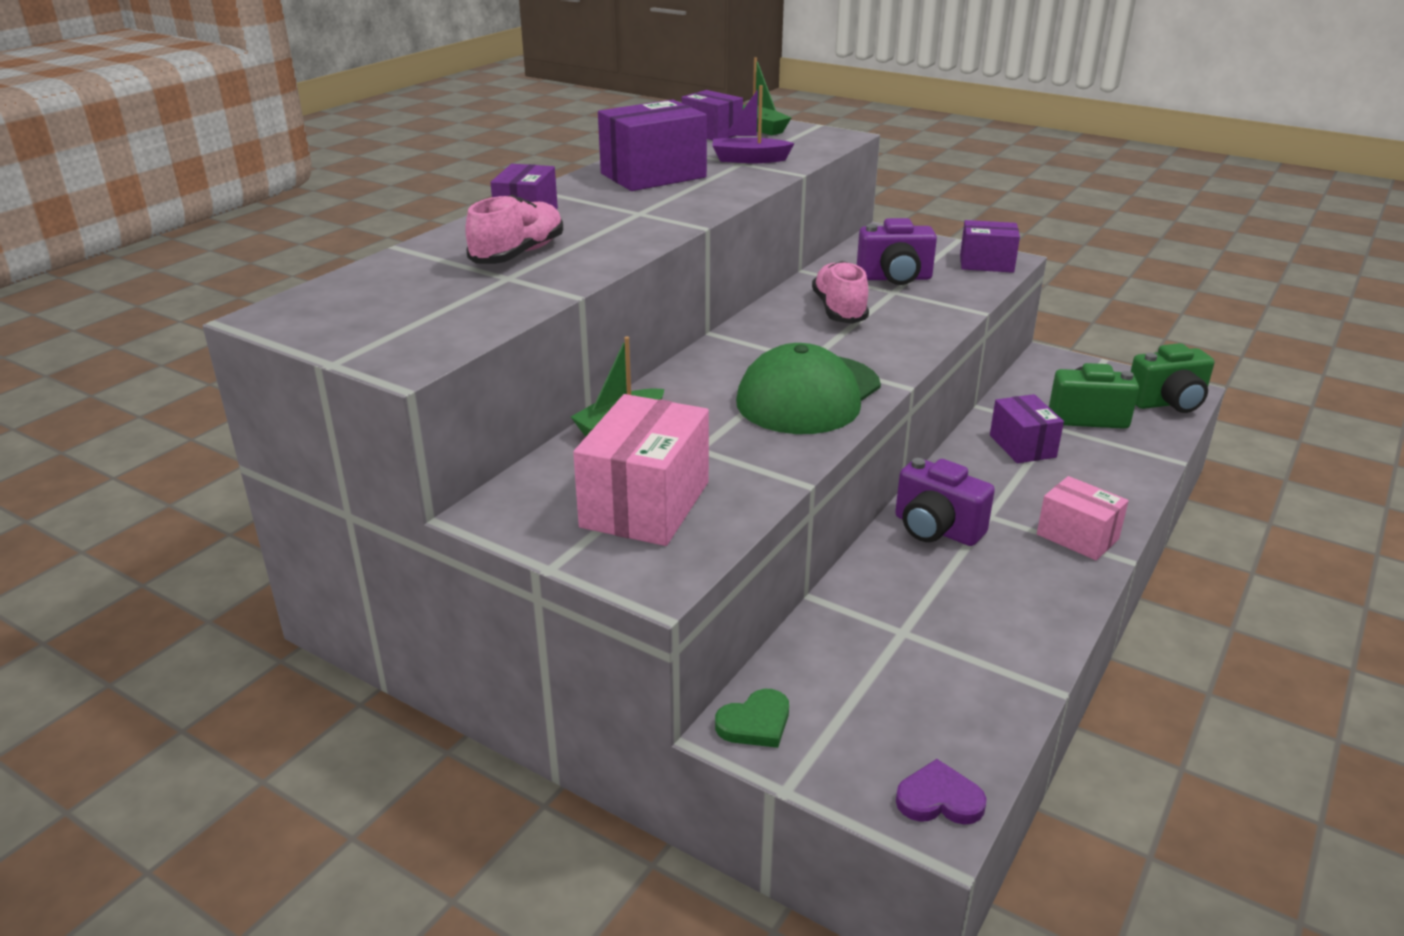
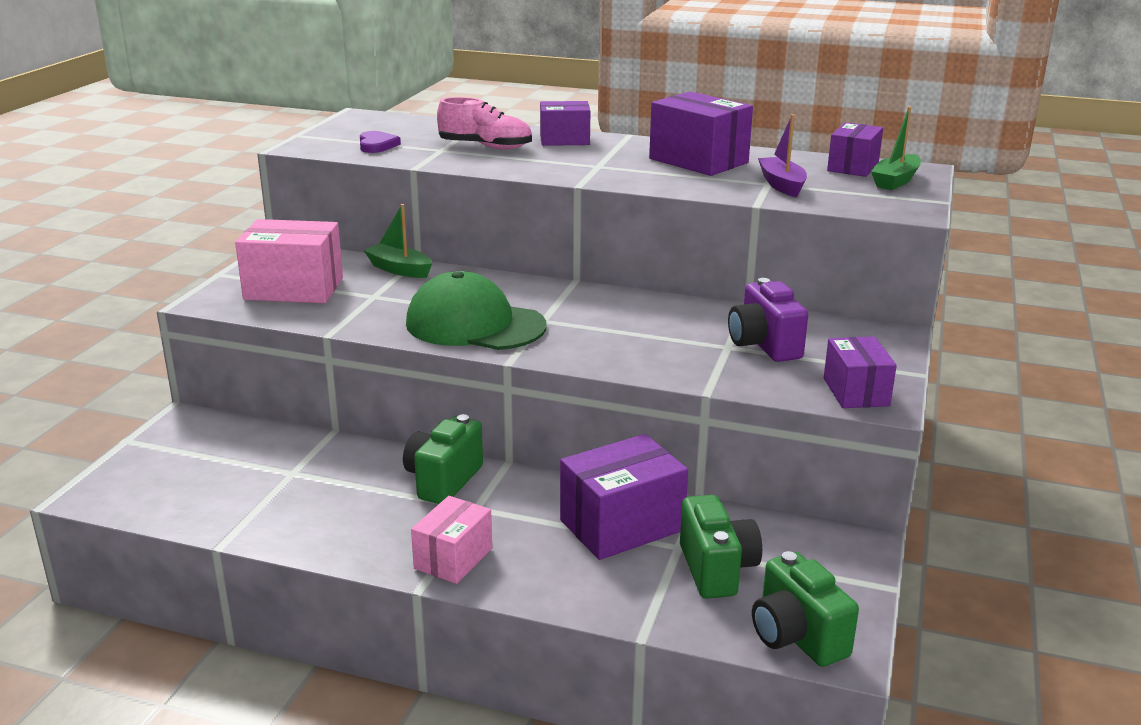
camera: 75 degrees right, 5 degrees down
(755, 723) = (189, 424): green heart -> none
(839, 310) = (660, 325): pink shoe -> none
(936, 529) = (443, 481): purple camera -> green camera
(939, 799) = (109, 495): purple heart -> purple heart (377, 145)
(1022, 446) = (622, 525): purple box -> purple box, size x1.58

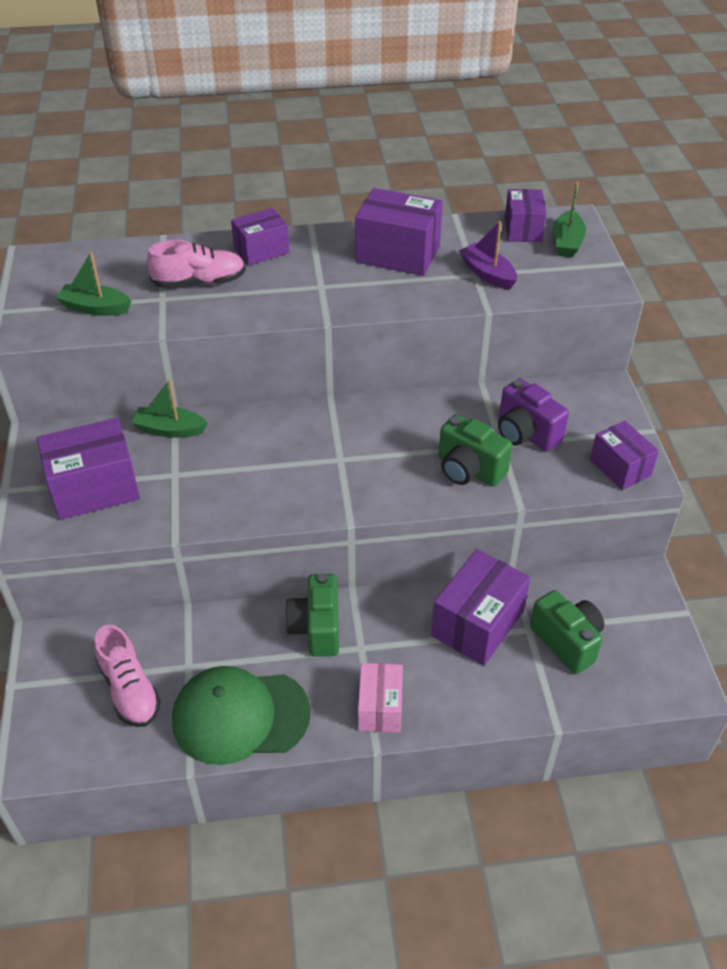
camera: 25 degrees left, 20 degrees up
(223, 472) = (129, 690): none -> pink shoe
(294, 289) = (94, 488): pink box -> purple box
(377, 145) = (95, 308): purple heart -> green boat
(475, 324) = (289, 484): green cap -> green cap (240, 716)
(796, 637) = (652, 684): green camera -> green camera (469, 470)

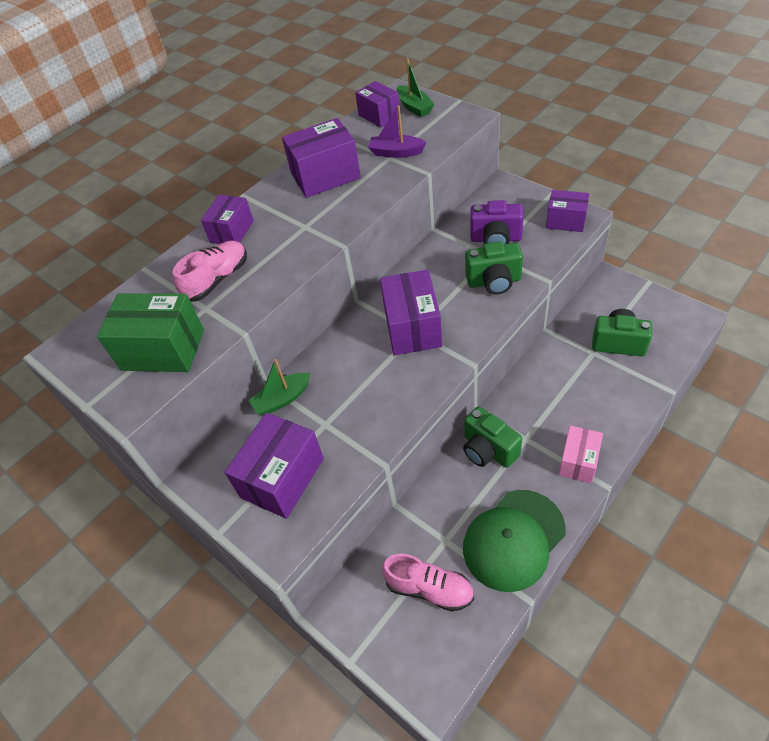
camera: 35 degrees left, 5 degrees up
(95, 308) = (163, 349): green boat -> green box
(380, 707) = (578, 462): pink box -> pink box turned 60 degrees clockwise
(477, 623) = (566, 371): purple box -> purple box (412, 327)

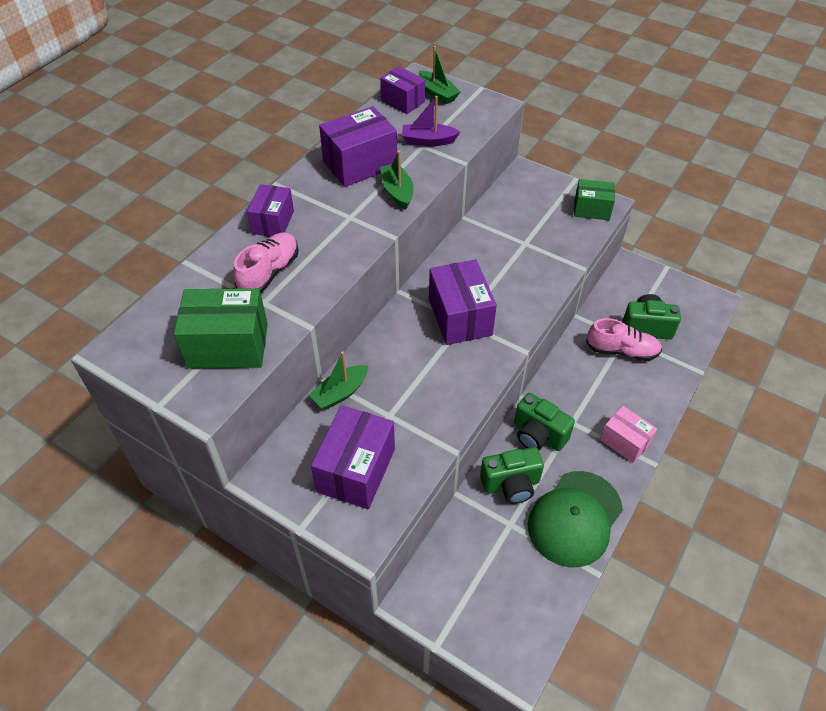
camera: 15 degrees left, 0 degrees up
(356, 202) = (397, 192): none -> green boat
(429, 588) = (502, 570): pink shoe -> pink shoe (622, 351)
(494, 281) = (532, 270): green camera -> green camera (511, 484)
(495, 239) = (527, 227): purple camera -> none
(565, 221) = (591, 209): purple box -> green box
(578, 462) = (624, 442): pink box -> pink box turned 60 degrees counterclockwise

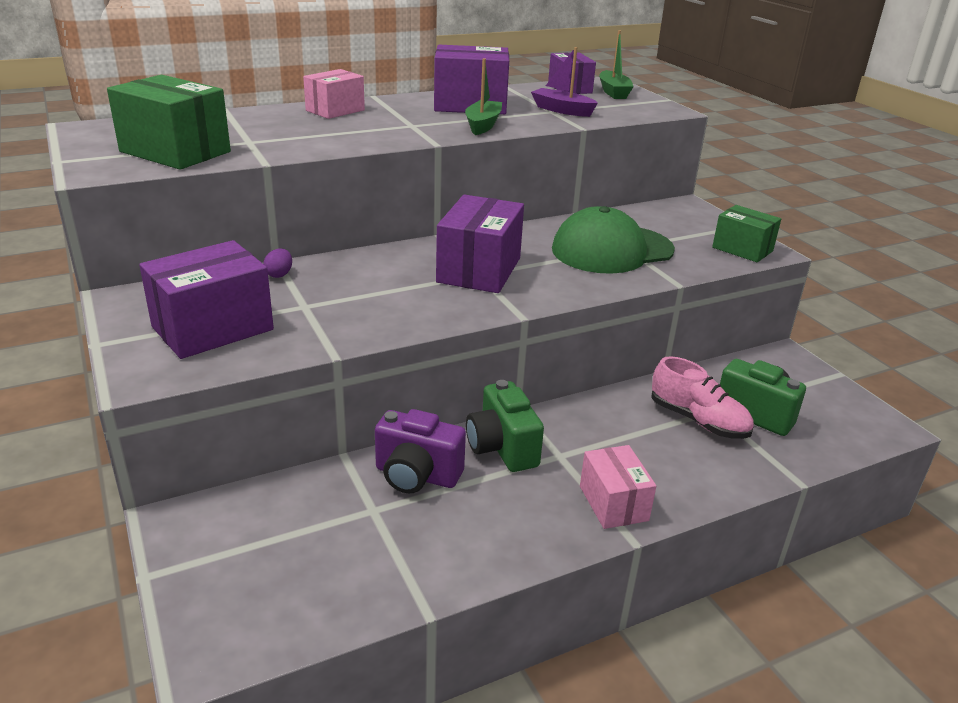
camera: 30 degrees right, 20 degrees down
(269, 272) = (283, 130): pink shoe -> none
(273, 222) = (335, 110): purple box -> pink box
(340, 393) = (279, 274): green boat -> purple egg
(511, 484) = (416, 475): green camera -> purple camera
(575, 518) = (461, 544): green cap -> green cap (612, 250)

